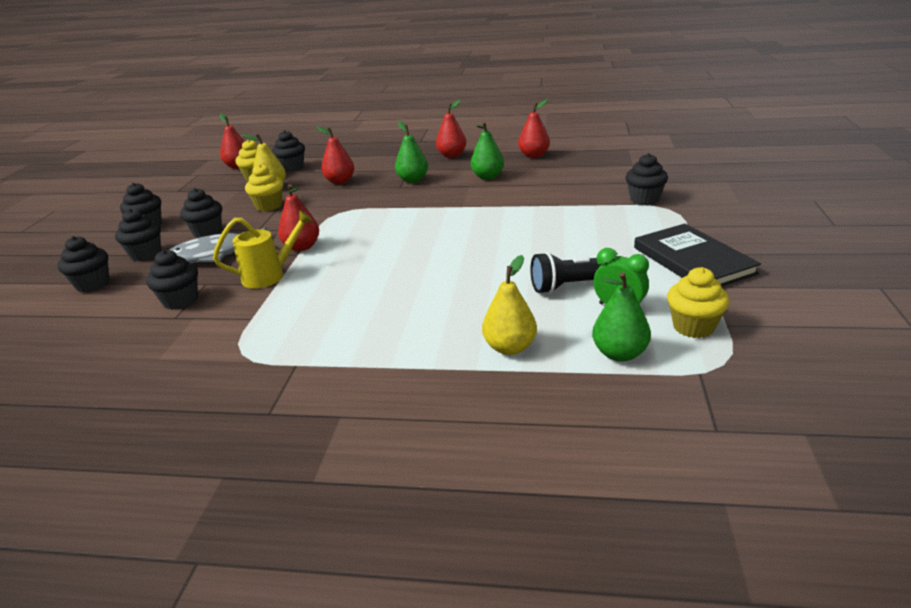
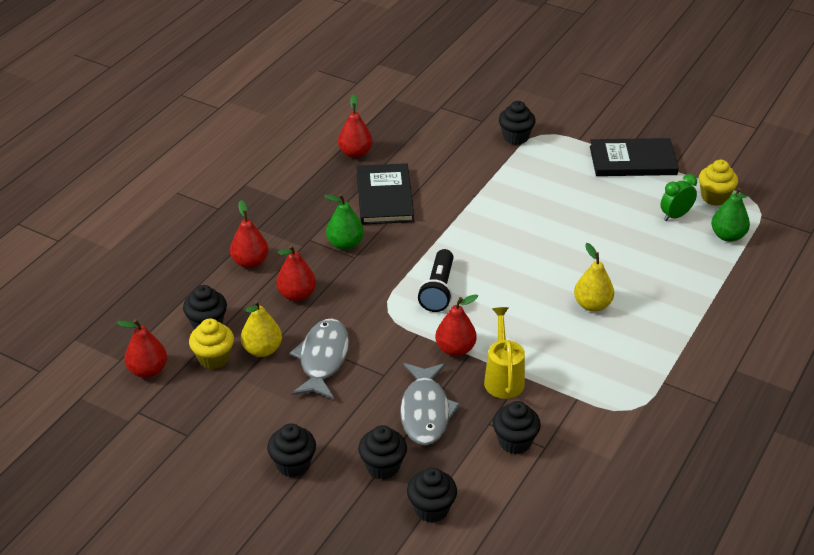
camera: 70 degrees left, 10 degrees up
(207, 232) = (359, 414): black cupcake -> none
(269, 206) = (323, 359): yellow cupcake -> grey fish
(452, 155) = (296, 201): red pear -> red pear (250, 262)
(488, 177) = (384, 197): green pear -> black book
(509, 347) = (697, 277): yellow pear -> yellow pear (592, 305)
(574, 285) = (633, 222): black flashlight -> black flashlight (438, 290)

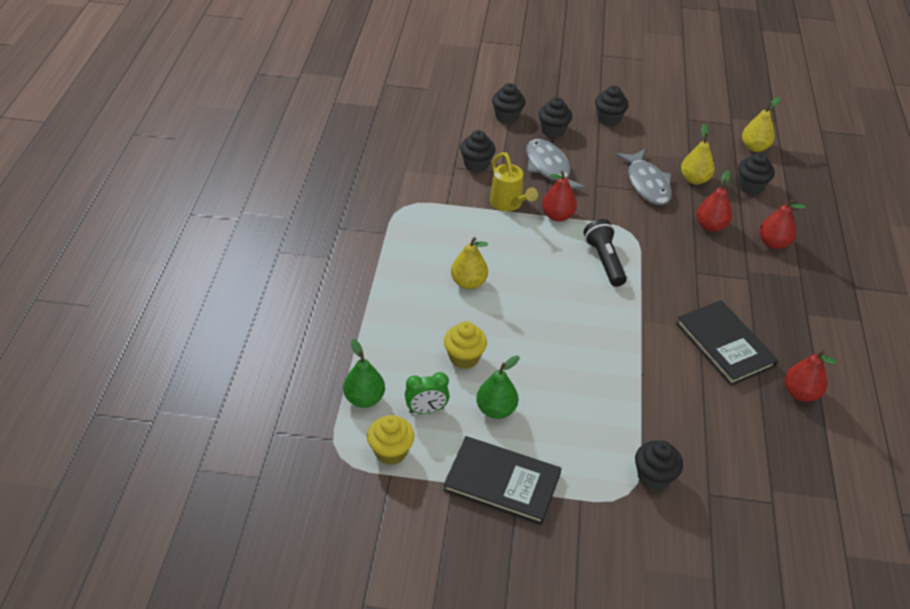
camera: 155 degrees right, 5 degrees up
(148, 370) = (754, 147): red pear -> yellow pear
(214, 358) = (721, 165): yellow cupcake -> yellow cupcake (464, 357)
(345, 244) = (714, 282): green pear -> green pear (496, 409)
(633, 161) = (502, 482): black book -> black book turned 45 degrees clockwise
(675, 216) = (426, 410): green clock -> green clock turned 45 degrees clockwise

